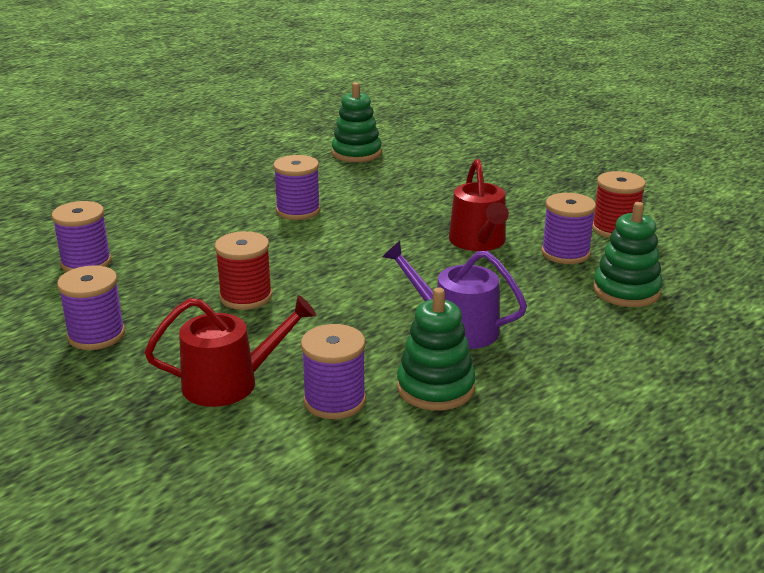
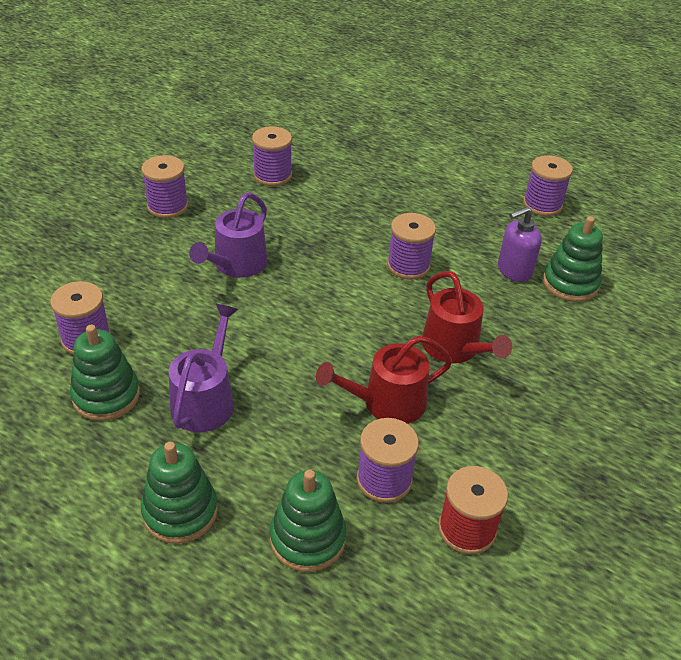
camera: 75 degrees right, 15 degrees up
(229, 383) = (109, 281): red watering can -> red watering can (454, 348)
(243, 145) = (542, 204): none -> purple spool
(246, 297) = (236, 265): red spool -> purple watering can
(329, 170) = (514, 271): none -> purple soap dispenser
(598, 349) = (180, 511): none -> green stacking toy

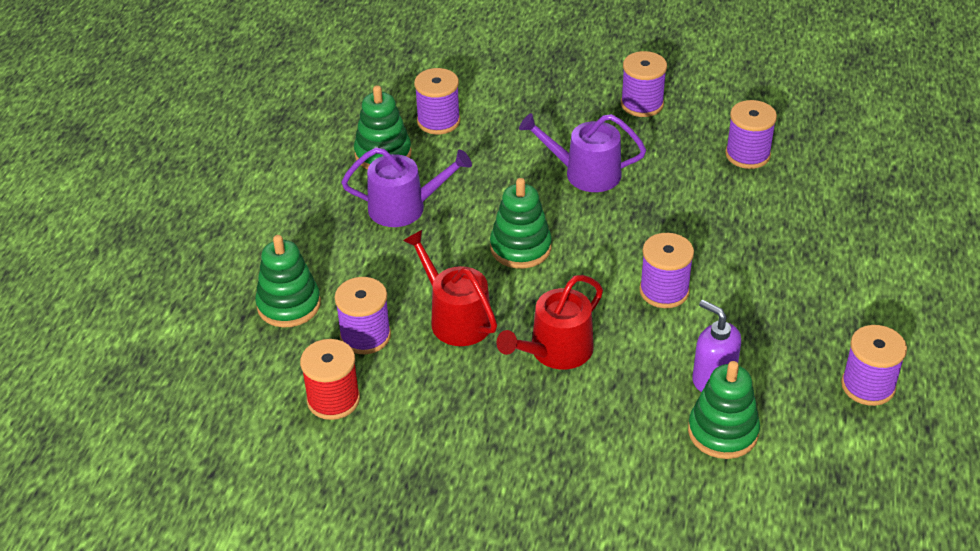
camera: 75 degrees right, 0 degrees up
(180, 511) = (288, 230): green stacking toy -> green stacking toy (520, 248)

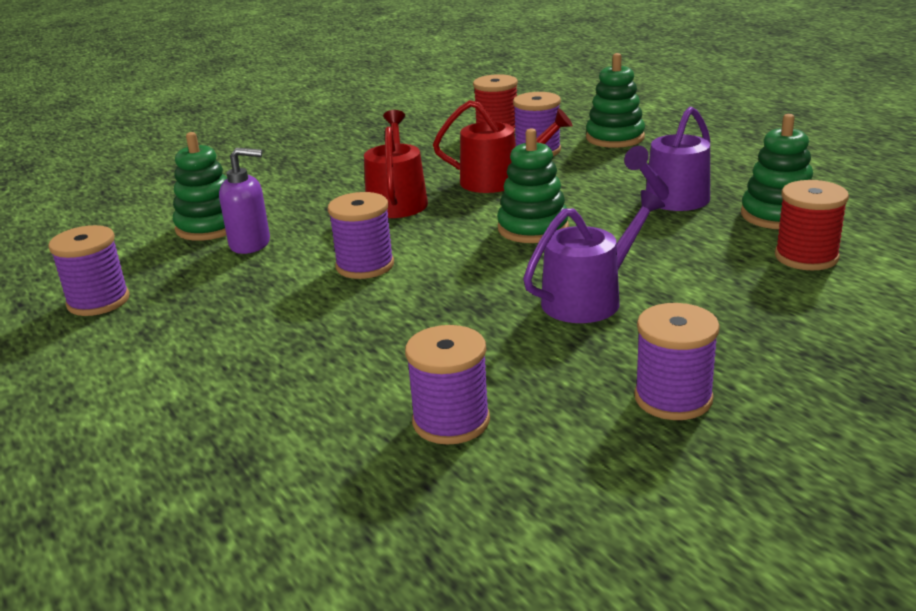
camera: 135 degrees right, 15 degrees down
(438, 121) = (806, 257): purple spool -> red spool

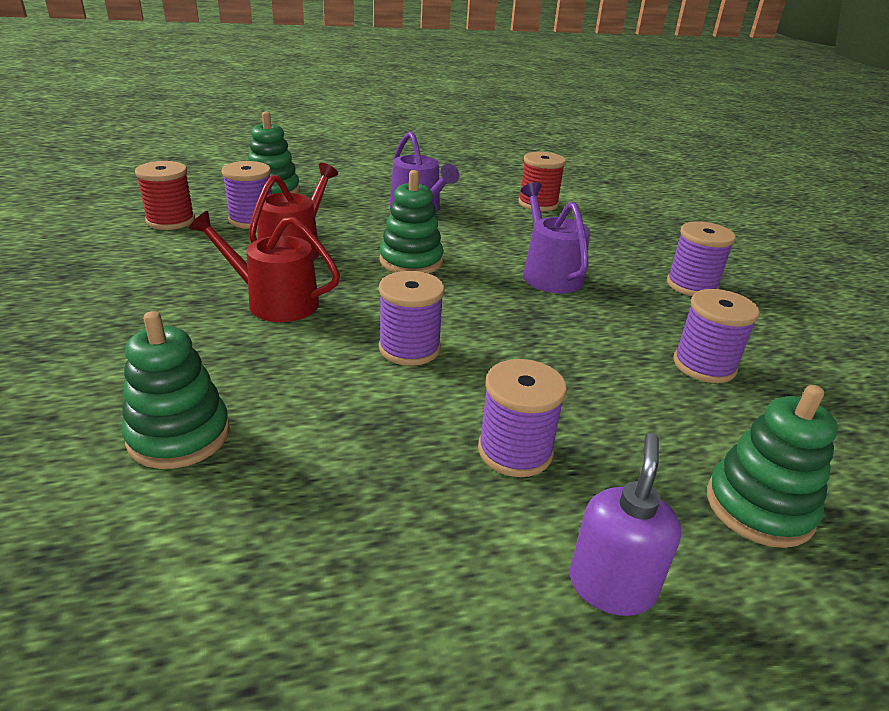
camera: 75 degrees left, 5 degrees up
(98, 301) = (326, 574): purple spool -> purple spool (515, 451)
(250, 244) = (277, 410): purple soap dispenser -> purple soap dispenser (611, 586)
(777, 215) = (474, 192): green stacking toy -> green stacking toy (759, 507)

